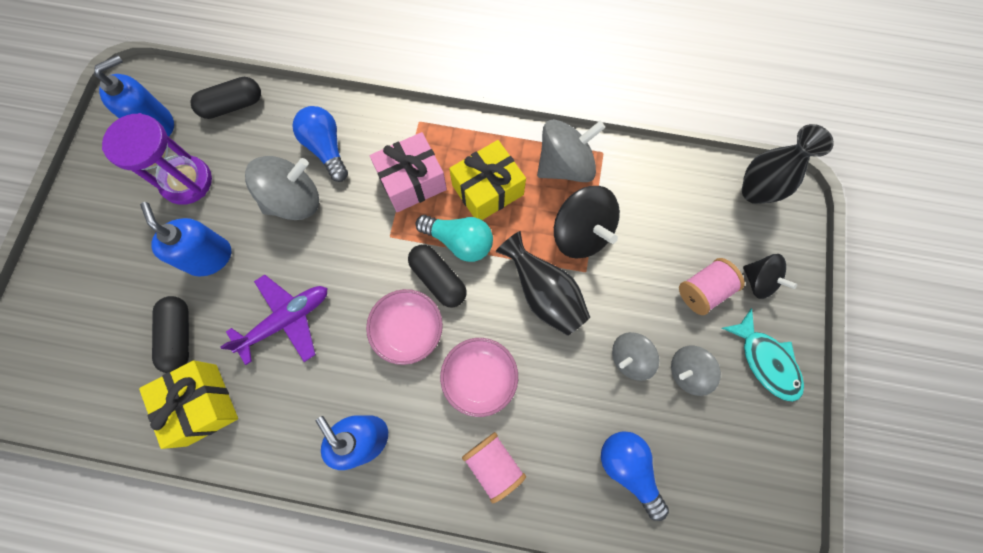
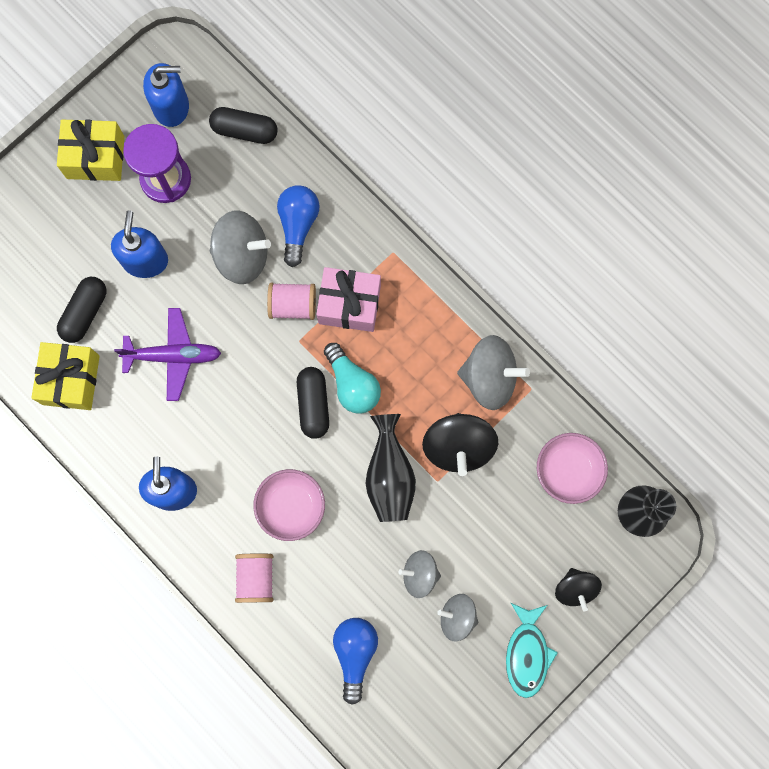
camera: 35 degrees right, 5 degrees up
(408, 330) = (262, 430): pink bowl -> pink bowl (568, 470)
(487, 190) = (407, 355): yellow gift -> yellow gift (95, 157)
(703, 290) = (522, 564): pink spool -> pink spool (293, 305)

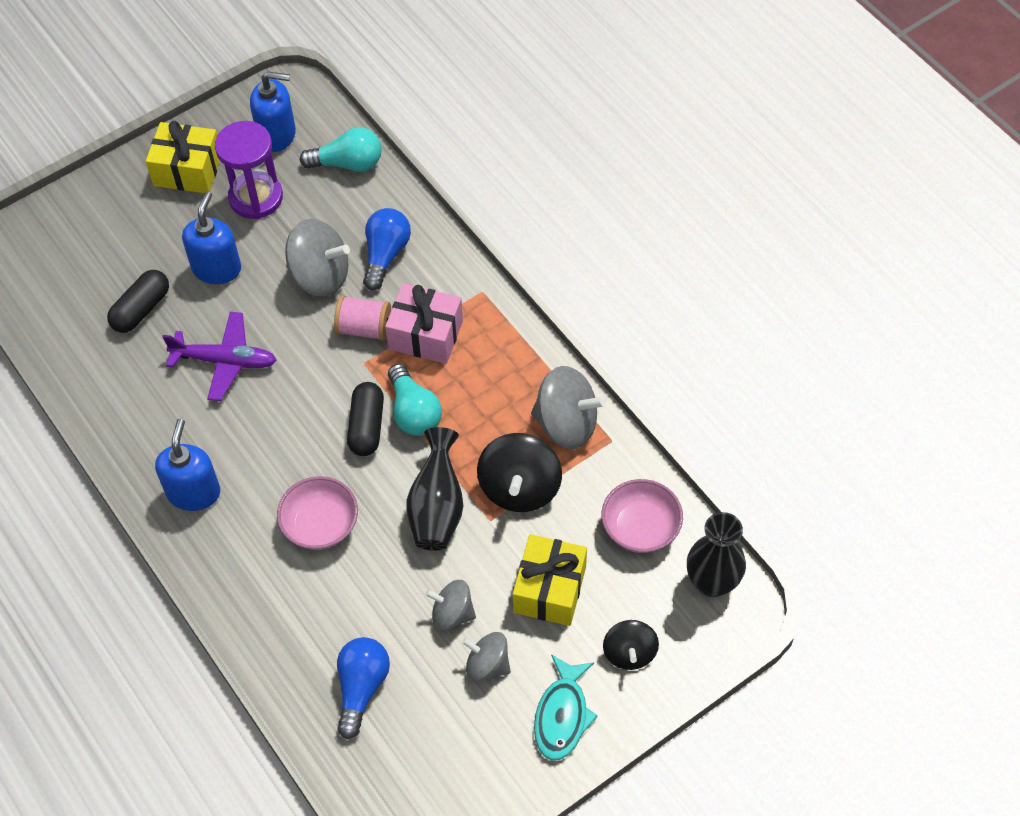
camera: 10 degrees right, 20 degrees down
(71, 380) = (110, 370): yellow gift -> yellow gift (549, 589)
(244, 130) = (348, 163): black capsule -> turquoise light bulb
(256, 578) = (265, 593): pink spool -> none

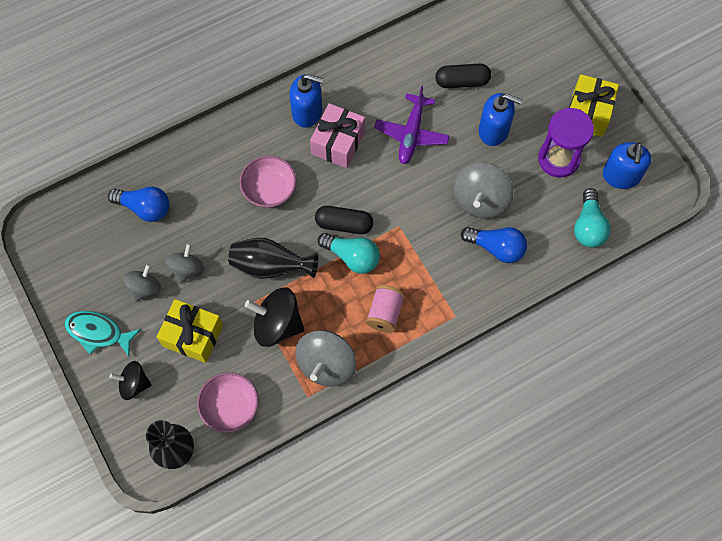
camera: 95 degrees right, 10 degrees up
(141, 309) = (462, 81): black capsule -> black capsule turned 45 degrees counterclockwise
(364, 328) = (429, 228): pink spool -> pink spool (385, 313)
(413, 412) = (352, 257): turquoise light bulb -> turquoise light bulb turned 135 degrees counterclockwise
(425, 334) = (419, 271): pink gift -> pink gift (338, 143)

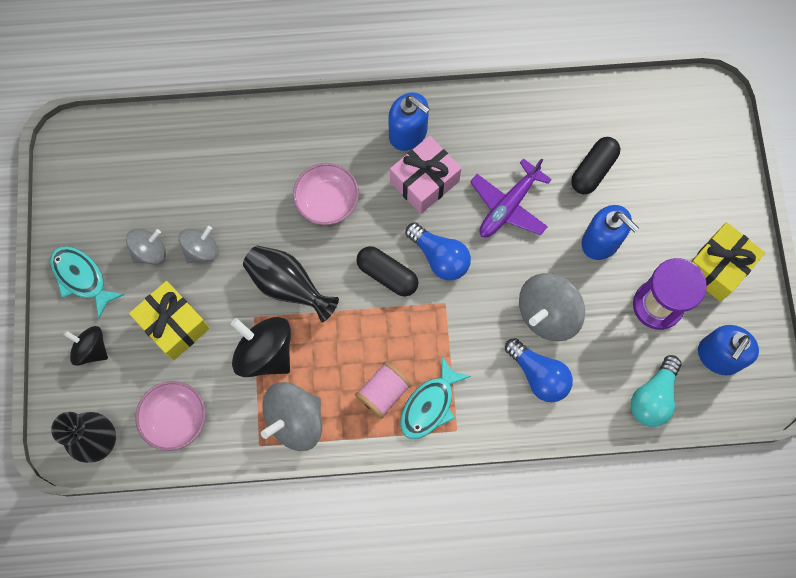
camera: 25 degrees right, 5 degrees up
(145, 208) = (190, 165): blue light bulb -> blue light bulb (439, 257)
(352, 257) = (378, 315): turquoise light bulb -> none
(425, 306) = (430, 405): none -> turquoise fish
(462, 81) = (593, 170): black capsule -> black capsule turned 75 degrees counterclockwise

